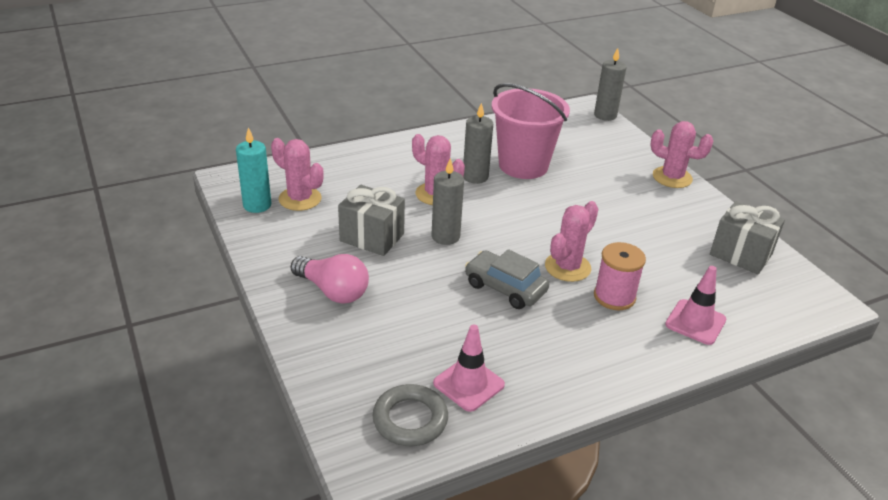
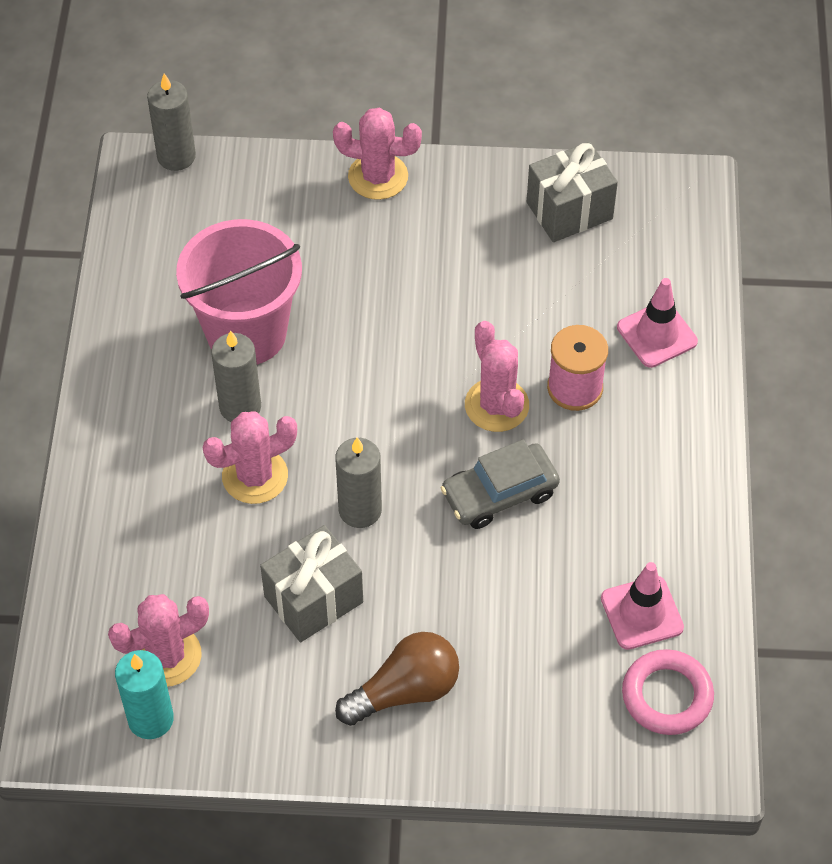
camera: 60 degrees left, 20 degrees up
(333, 291) = (404, 691): pink light bulb -> brown light bulb
(410, 419) = (667, 696): grey ring -> pink ring
(672, 177) = (378, 177): pink cactus -> pink cactus turned 45 degrees clockwise

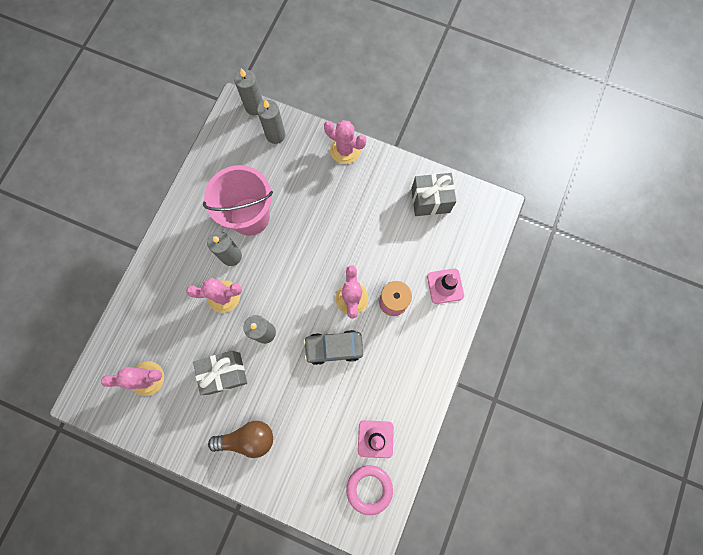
camera: 20 degrees right, 20 degrees up
(150, 719) = (128, 409): turquoise candle -> none
(236, 190) = (275, 135): none -> grey candle

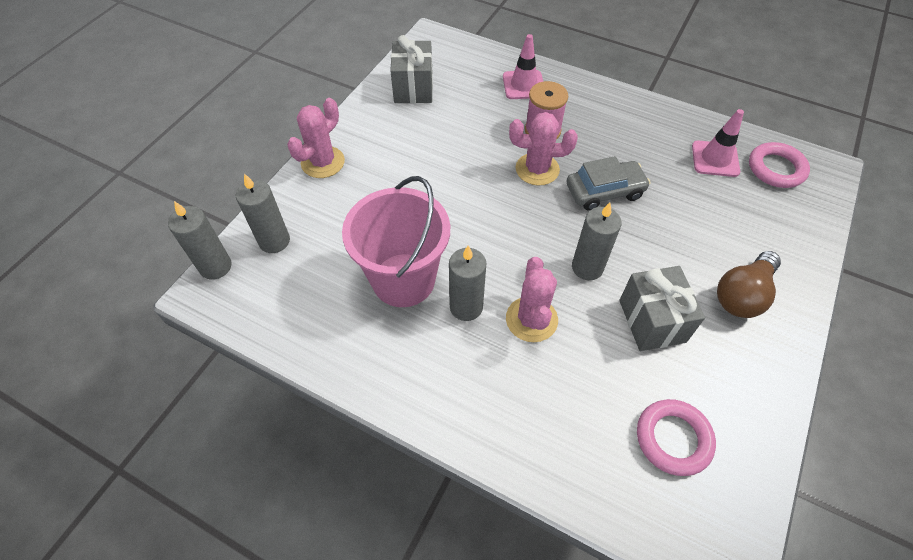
camera: 85 degrees left, 20 degrees down
(147, 378) = (673, 439): pink cactus -> pink ring
(247, 438) = (742, 294): brown light bulb -> brown light bulb turned 135 degrees counterclockwise
(334, 348) = (604, 191): grey car -> grey car turned 105 degrees counterclockwise

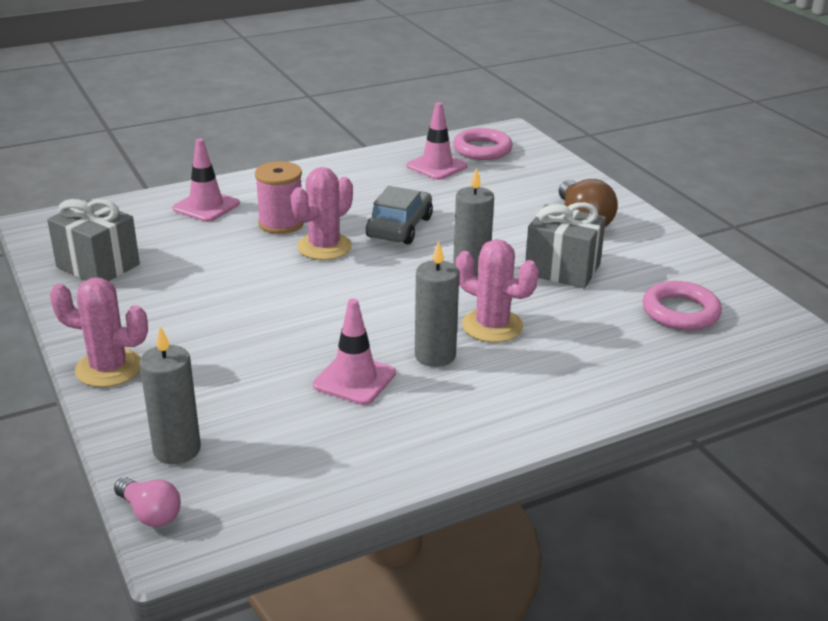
camera: 55 degrees left, 25 degrees down
(215, 266) = (150, 513): grey candle -> pink light bulb
(323, 162) = (109, 368): pink cactus -> pink cactus turned 60 degrees counterclockwise
(403, 280) = (354, 379): pink bucket -> pink traffic cone

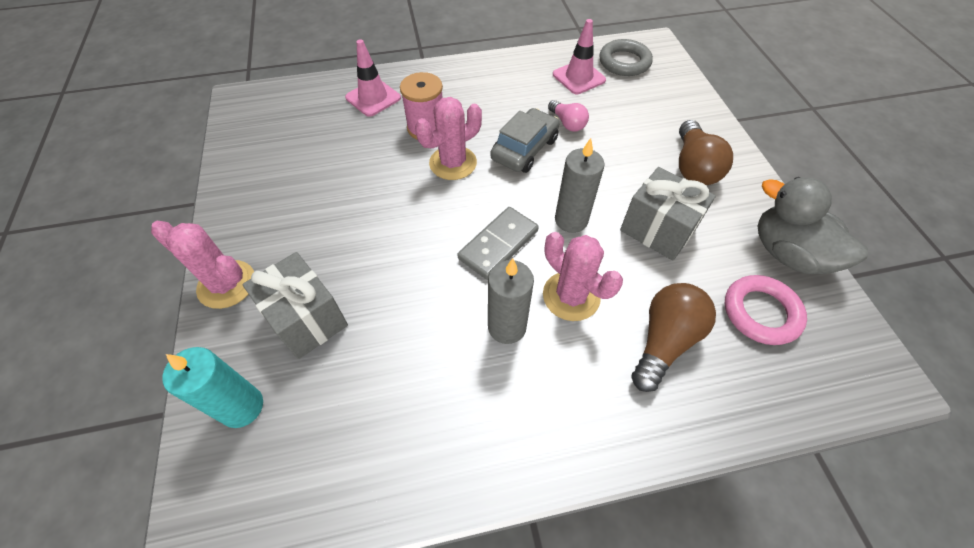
camera: 15 degrees right, 25 degrees up
(98, 266) = (265, 155): grey gift -> grey gift (307, 319)
(150, 513) = (188, 492): pink light bulb -> pink light bulb (567, 123)
(177, 450) = (242, 407): grey candle -> turquoise candle
(354, 379) = (425, 345): pink traffic cone -> none
(401, 300) = (498, 244): none -> grey domino
(482, 149) = (624, 62): pink ring -> grey ring
(595, 343) = (664, 341): none -> brown light bulb
(694, 269) = (788, 253): none -> grey duck

